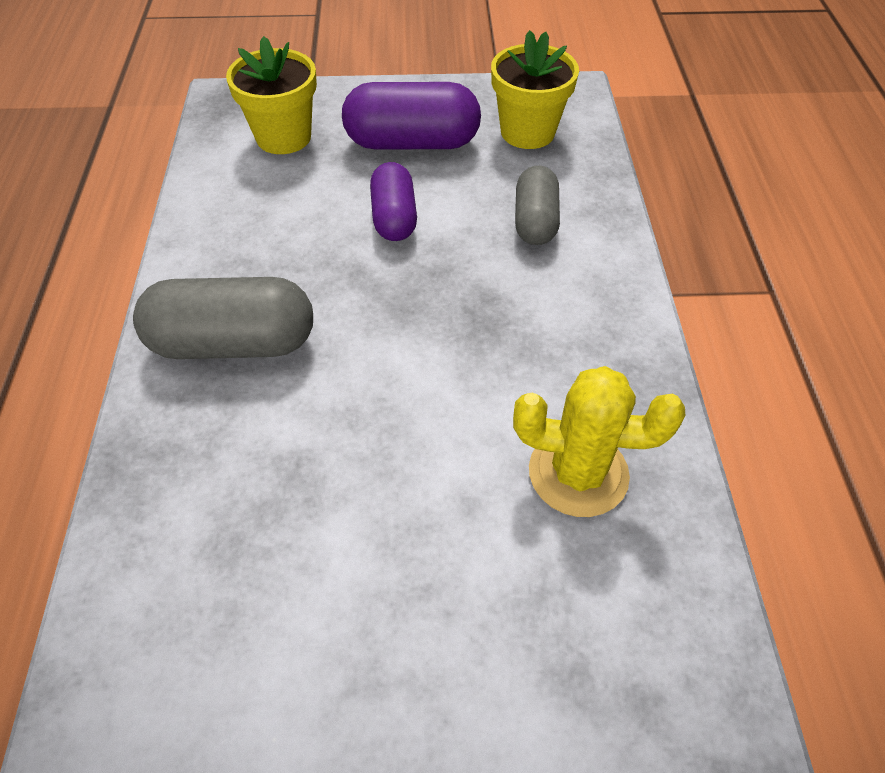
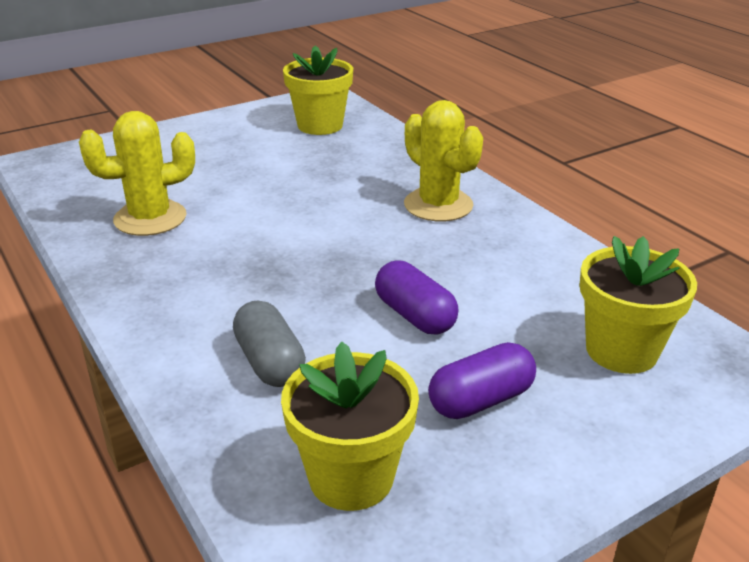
camera: 150 degrees right, 20 degrees down
(191, 646) = (320, 125): none -> yellow flower pot
(233, 343) = (438, 205): grey capsule -> yellow cactus
(412, 142) = (481, 400): purple capsule -> purple capsule, size x0.63

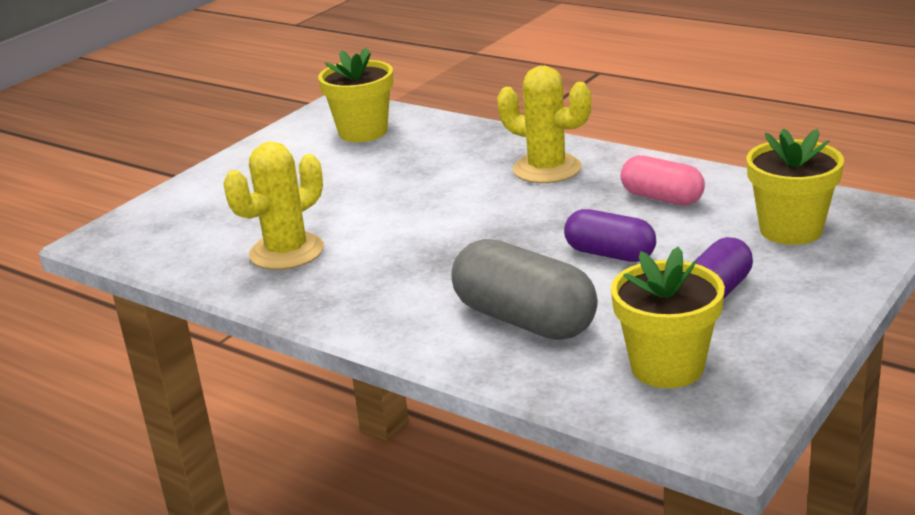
camera: 20 degrees left, 5 degrees down
(269, 362) = (524, 320): grey capsule -> grey capsule, size x1.58
(518, 269) = (662, 198): none -> pink capsule

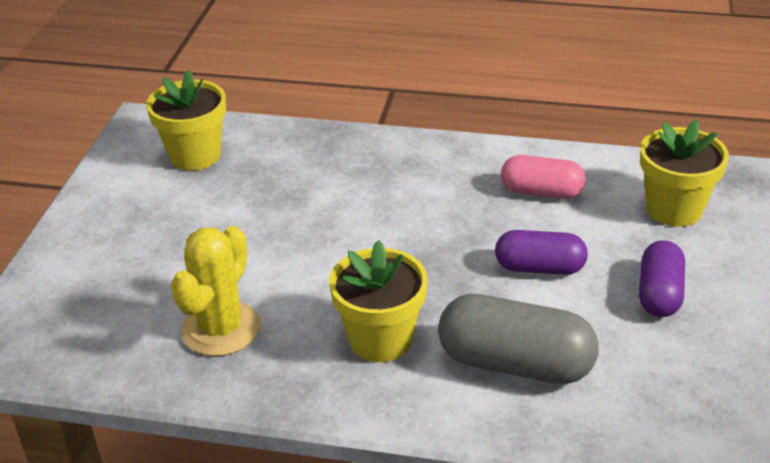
camera: 25 degrees left, 10 degrees up
(547, 169) = (413, 174): yellow cactus -> none
(667, 367) = (675, 390): yellow flower pot -> yellow flower pot (380, 339)

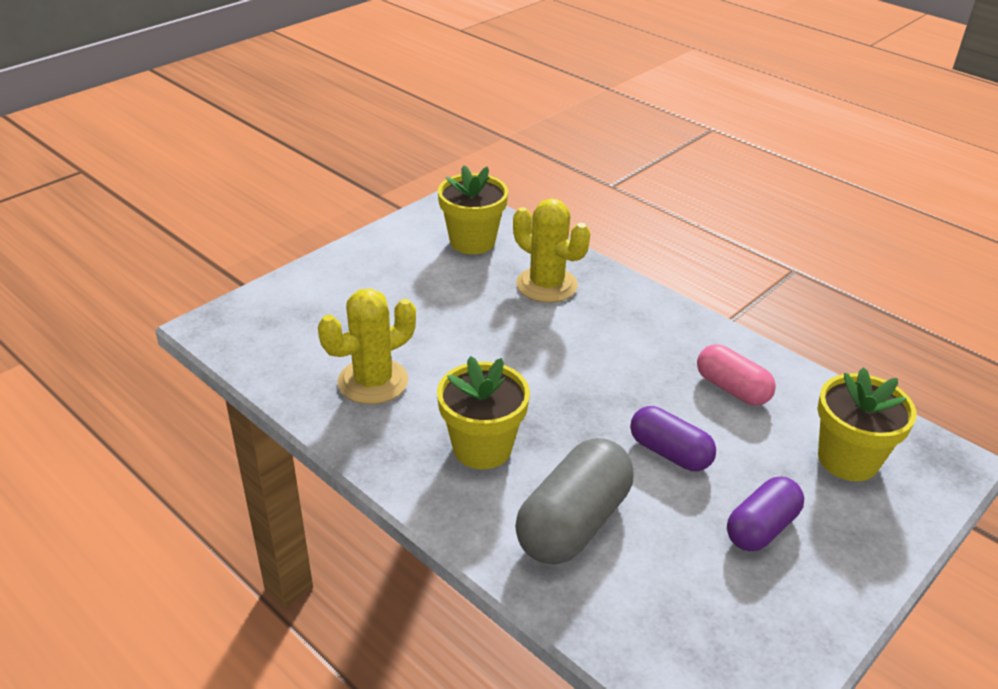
camera: 30 degrees right, 0 degrees up
(304, 168) = (546, 285): none -> yellow cactus
(515, 364) = (573, 523): grey capsule -> grey capsule turned 75 degrees clockwise

